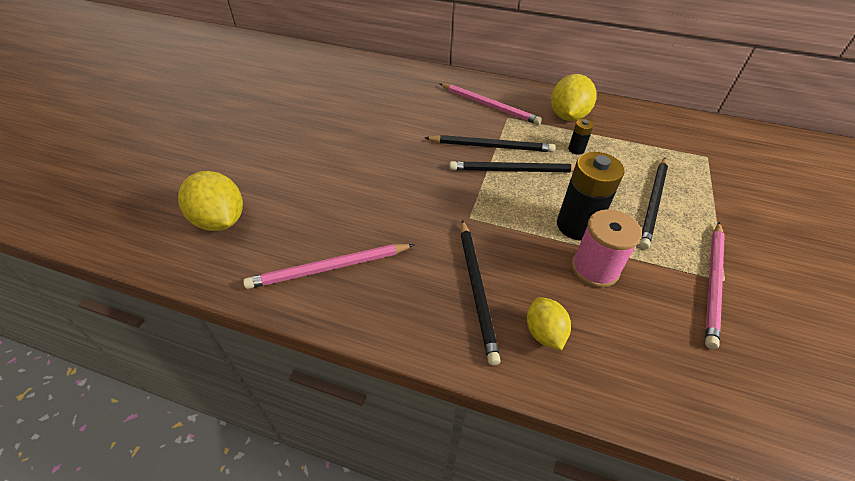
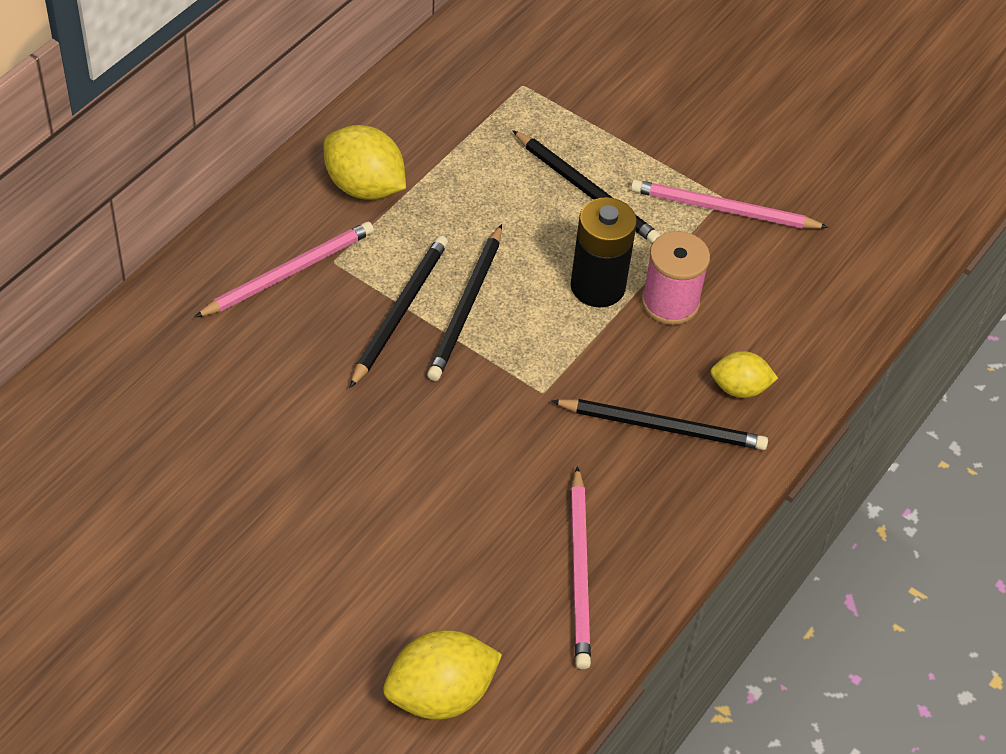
camera: 75 degrees left, 5 degrees up
(576, 149) = (449, 215): black battery -> none
(713, 283) = (723, 209): pink pencil -> pink pencil turned 150 degrees clockwise

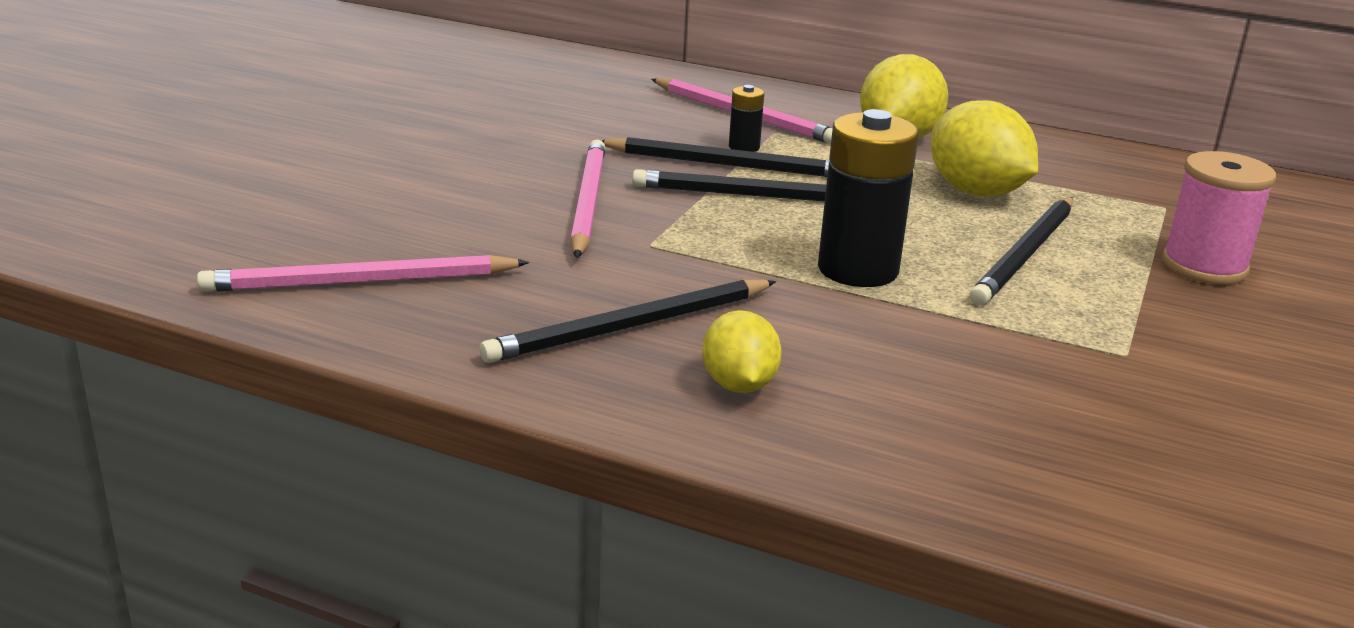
camera: 80 degrees right, 25 degrees down
(364, 291) = (744, 147): none -> black battery
(440, 694) = (175, 214): yellow lemon -> yellow lemon (976, 192)
(663, 427) = (630, 327): black pencil -> black pencil turned 60 degrees clockwise
(670, 302) = (870, 322): pink spool -> pink spool (1204, 266)
(723, 209) = (1101, 356): pink pencil -> pink pencil (587, 202)

